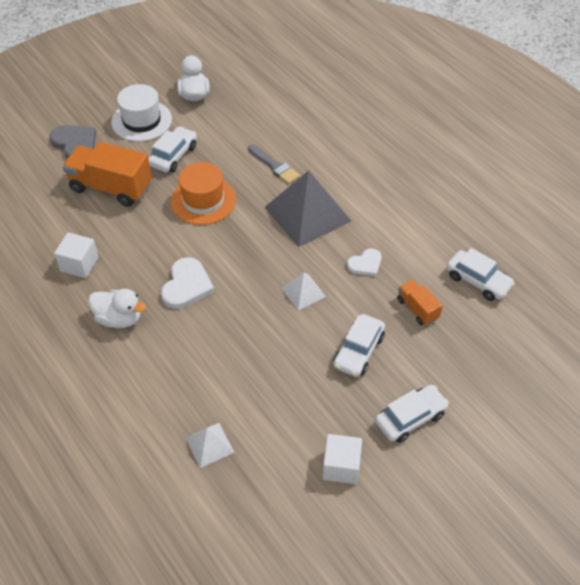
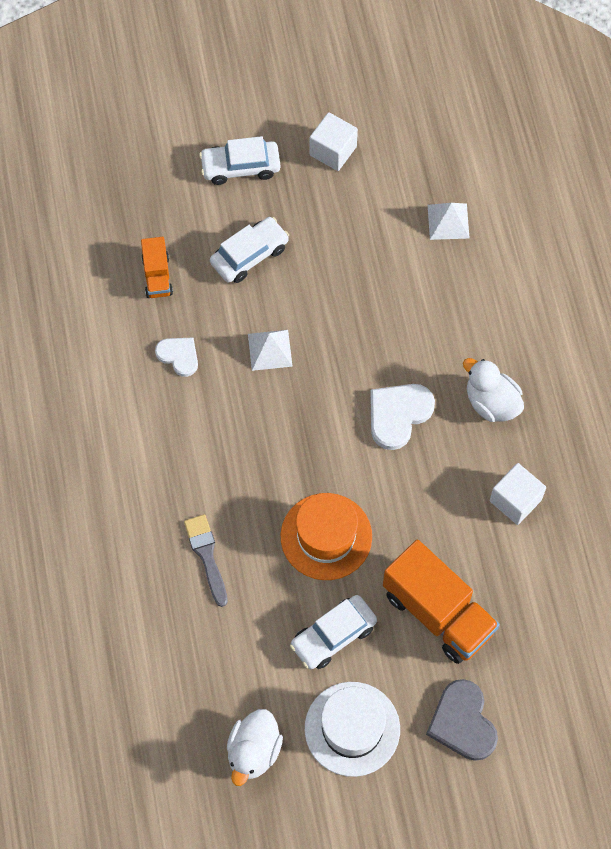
camera: 155 degrees left, 15 degrees up
(307, 214) = (206, 457): grey pyramid -> none
(365, 264) = (179, 356): white heart -> white heart turned 45 degrees clockwise
(478, 281) = (68, 281): white car -> none

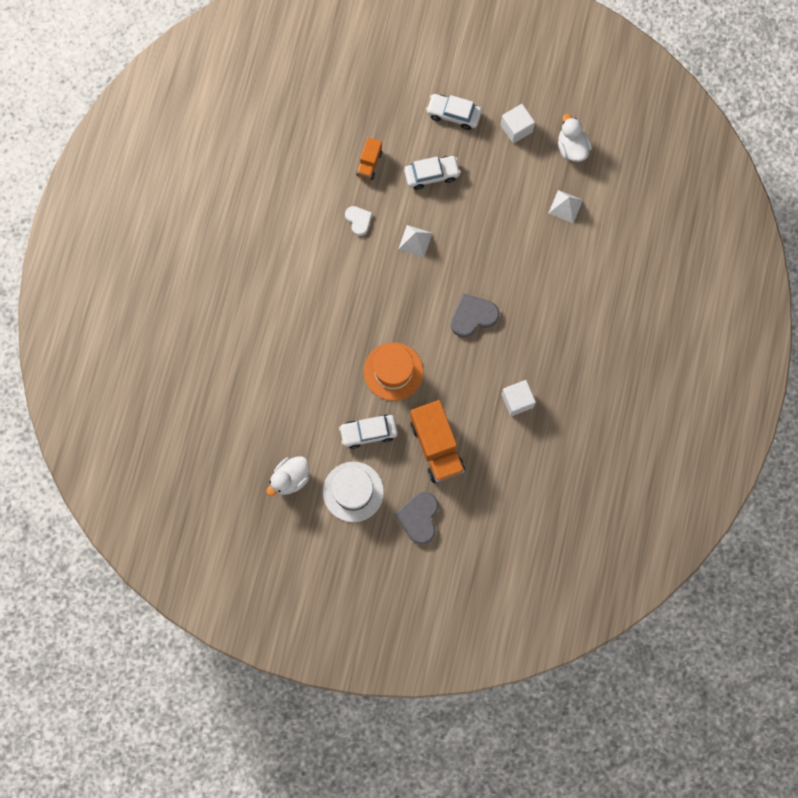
camera: 25 degrees right, 10 degrees up
(206, 556) = (317, 351): grey brush -> none
(398, 415) = (473, 316): white heart -> grey heart
(491, 402) = (533, 334): white duck -> white duck (572, 148)

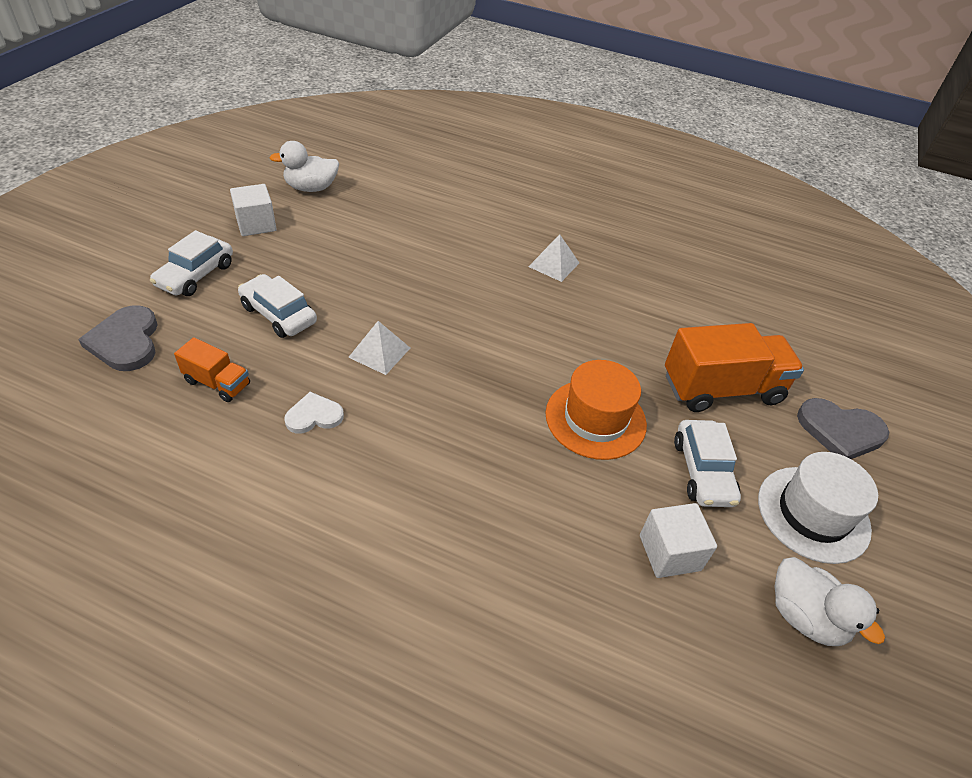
camera: 85 degrees left, 30 degrees down
(432, 174) = (278, 314): white car -> white car turned 45 degrees counterclockwise
(473, 316) = (519, 313): grey heart -> grey heart (126, 341)
(517, 400) = (648, 295): white cube -> white cube (669, 552)
(565, 206) = (387, 207): white pyramid -> white pyramid (554, 264)

